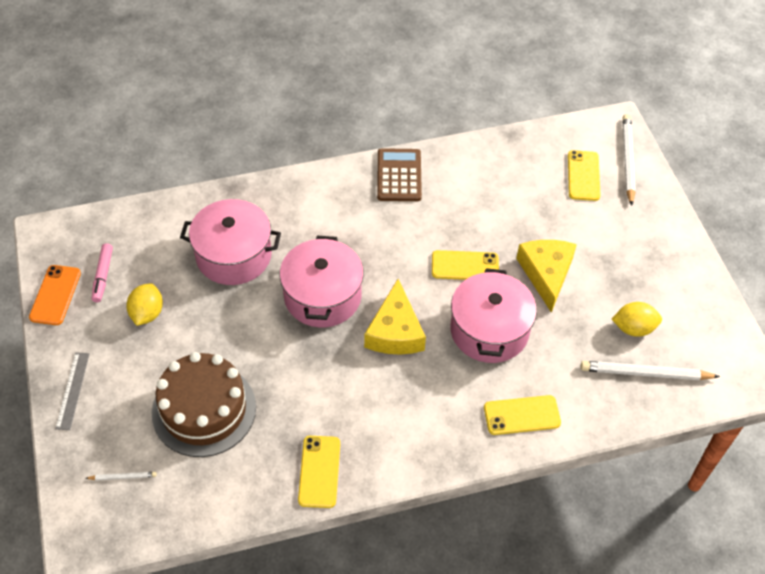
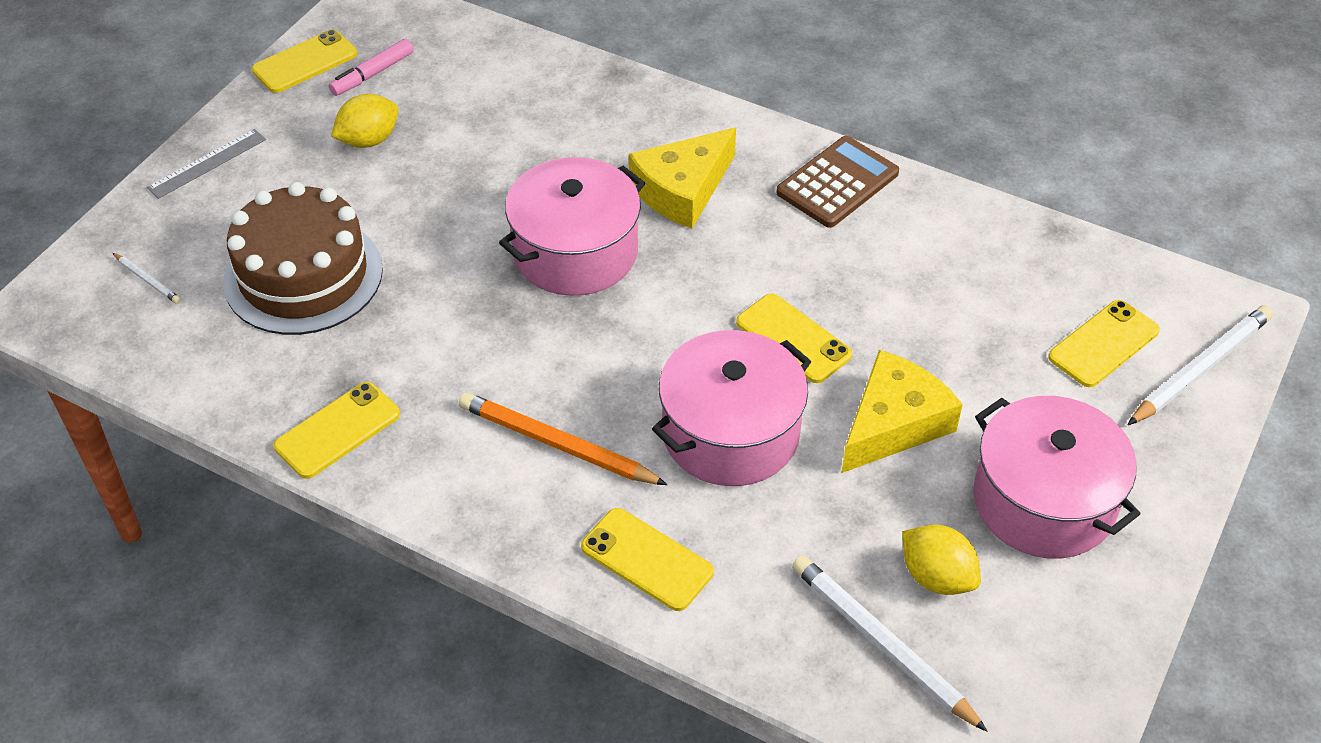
camera: 45 degrees right, 5 degrees down
(55, 295) = (305, 62): orange phone -> yellow phone
(234, 255) = (531, 143): pink pot -> pink pot (1044, 501)
(395, 331) = (611, 349): yellow cheese -> yellow cheese (682, 190)
(425, 395) = (557, 444): none -> orange pencil

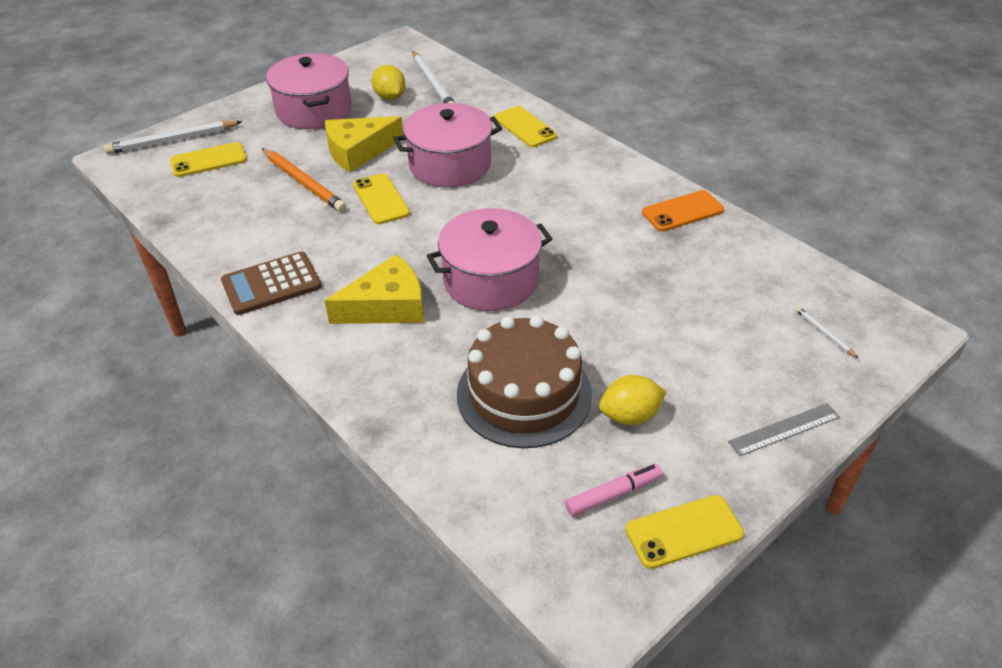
camera: 160 degrees left, 5 degrees down
(303, 275) = (699, 309): brown cake -> brown cake (524, 394)
(337, 430) = (682, 211): yellow phone -> orange phone
(557, 444) = (551, 179): orange pencil -> orange pencil (304, 182)

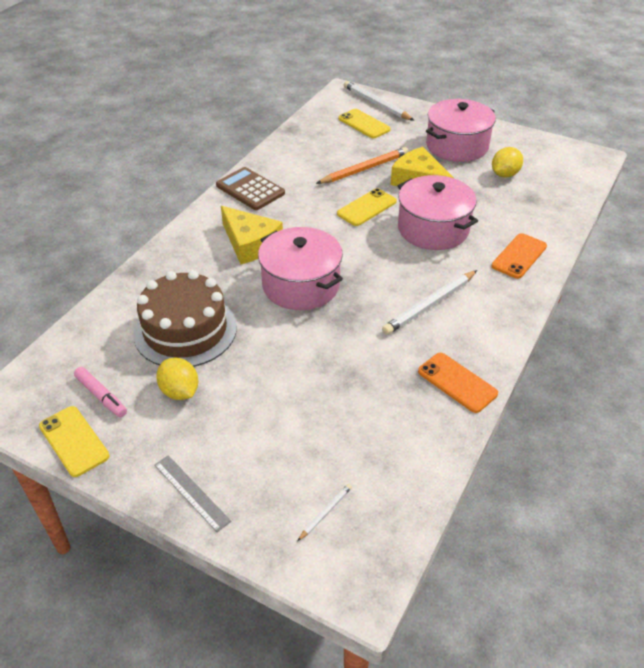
camera: 70 degrees right, 0 degrees up
(304, 182) = (364, 169): orange pencil -> orange pencil turned 150 degrees counterclockwise
(433, 83) = (544, 190): white pencil -> white pencil (430, 305)
(525, 127) = (519, 256): yellow phone -> orange phone

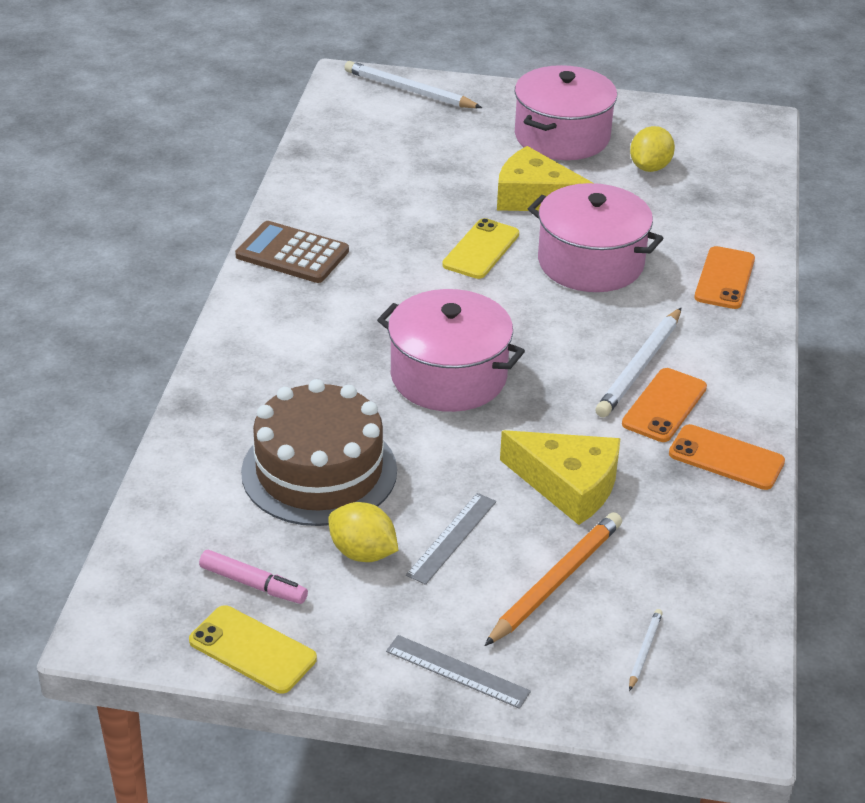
camera: 20 degrees left, 5 degrees down
(241, 395) = (452, 538): none -> grey ruler
(250, 243) = (339, 332): yellow cheese -> yellow cheese (568, 485)
(364, 124) = (408, 125): yellow phone -> none
(364, 169) = (446, 193): orange pencil -> orange pencil (556, 581)
(432, 335) = (664, 405): none -> orange phone

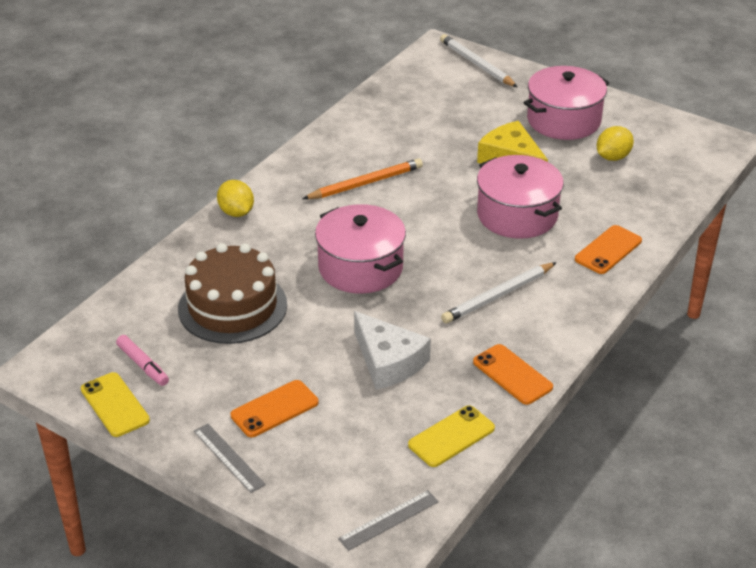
camera: 25 degrees right, 0 degrees up
(292, 254) = (315, 160): brown calculator -> none
(363, 553) = (223, 366): yellow lemon -> yellow lemon (236, 212)
(452, 538) = (286, 373): grey ruler -> grey ruler (389, 520)
(481, 249) = (445, 187): yellow phone -> yellow phone (451, 437)
(556, 581) = (333, 421): orange pencil -> orange pencil (365, 183)
(568, 485) = (388, 361): yellow cheese -> white cheese
(644, 650) = (359, 483): white pencil -> none
(664, 405) = (495, 327): orange phone -> orange phone (274, 409)

